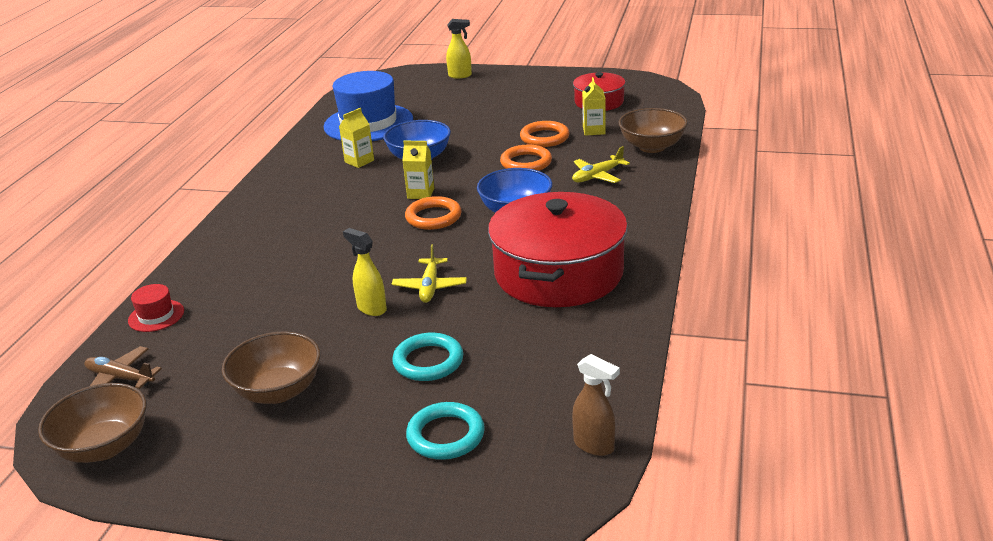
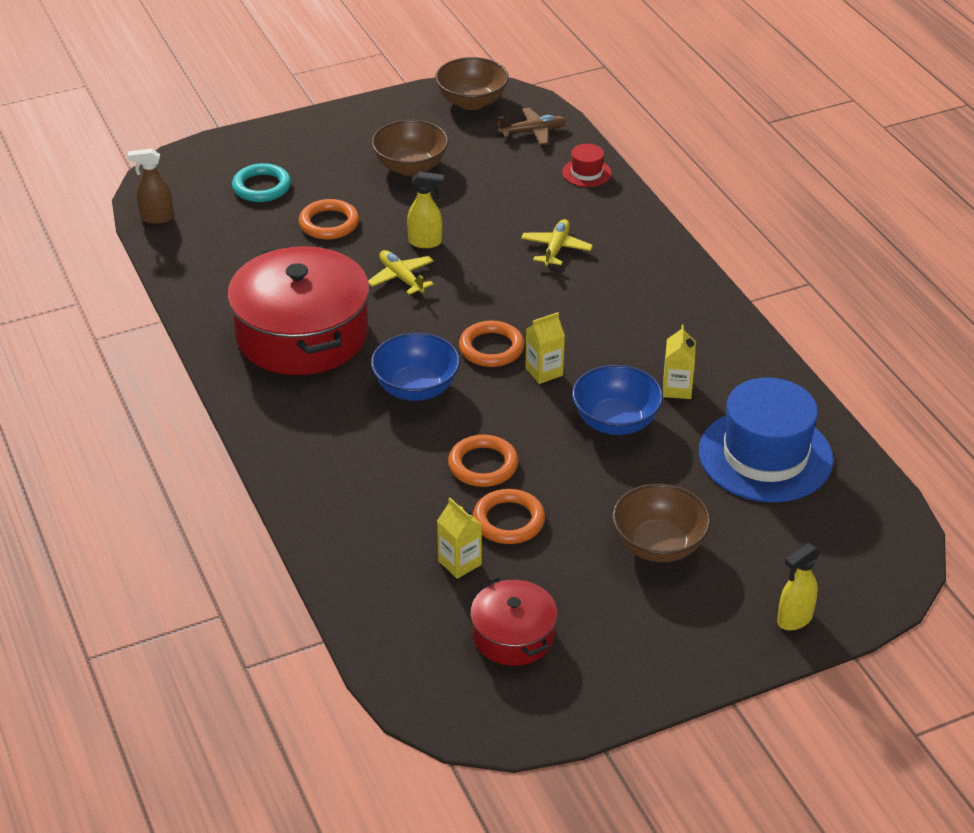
camera: 140 degrees right, 10 degrees up
(428, 361) = (329, 223): turquoise ring -> orange ring
(597, 176) = (378, 476): yellow plane -> yellow plane (556, 248)
(652, 147) = (356, 559): brown bowl -> brown bowl (659, 545)

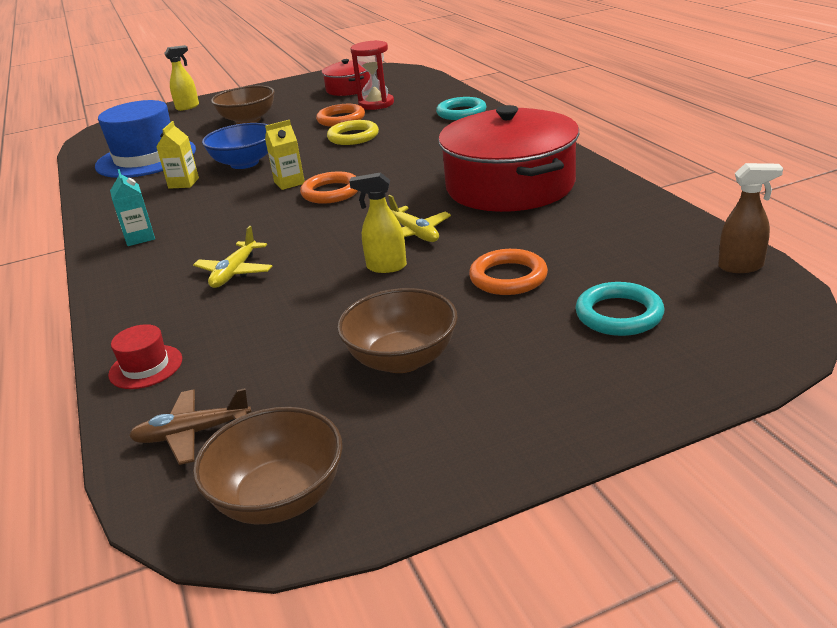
camera: 175 degrees left, 10 degrees down
(332, 507) = (461, 113): none -> turquoise ring
(416, 388) = (401, 165): blue bowl -> none
(460, 563) = (376, 104): yellow carton -> red hourglass
(483, 465) = (353, 137): orange ring -> yellow ring
(673, 301) = (140, 237): none -> turquoise carton

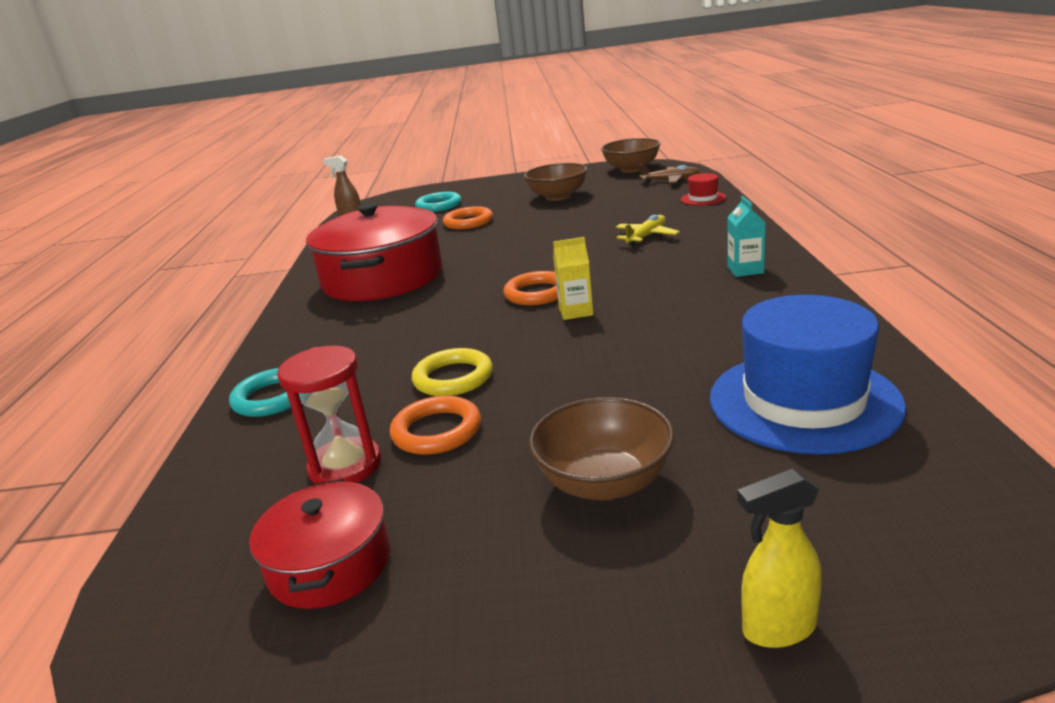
camera: 160 degrees left, 5 degrees down
(183, 183) = (714, 333): yellow carton -> none
(244, 163) = (626, 354): blue bowl -> none
(386, 267) = (535, 232): yellow spray bottle -> none
(415, 233) = (496, 250): yellow plane -> none

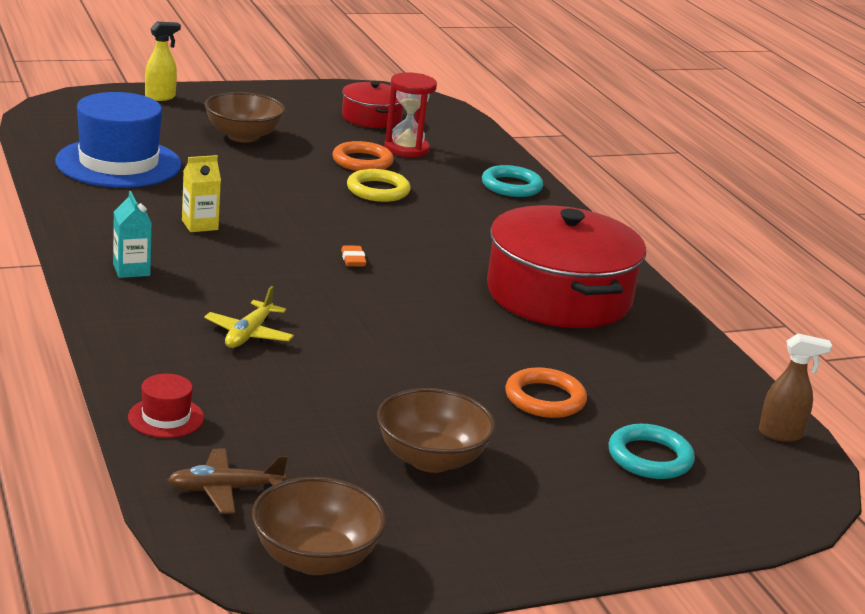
camera: 155 degrees right, 0 degrees up
(537, 293) = (353, 260): orange ring -> orange eraser
(575, 311) = (302, 236): yellow carton -> yellow carton (200, 225)

